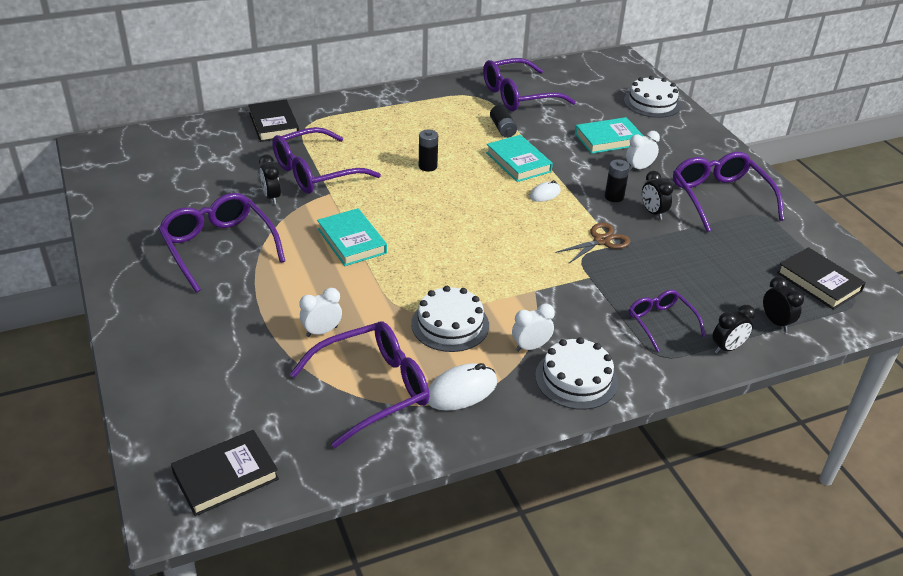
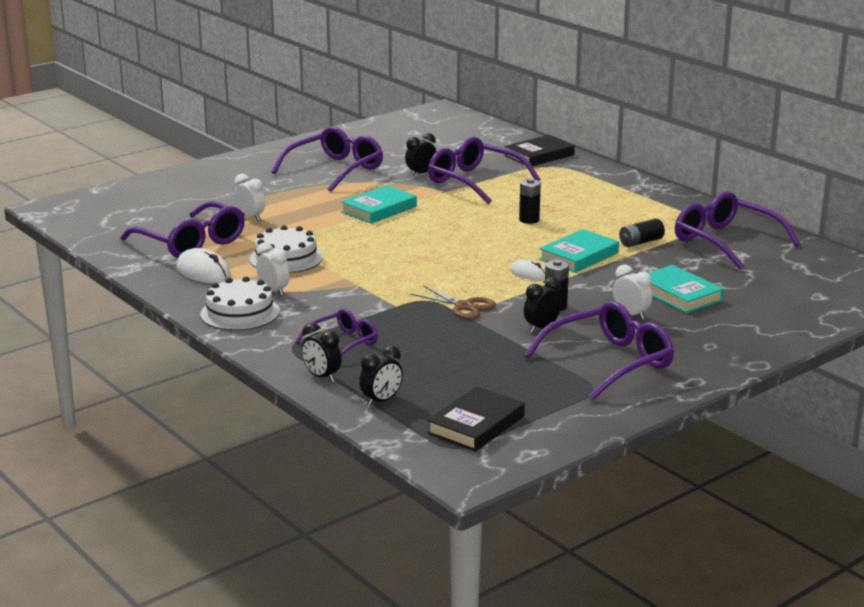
camera: 75 degrees right, 15 degrees down
(226, 476) = (85, 215): black book -> none
(652, 103) = (803, 312): white cake -> none

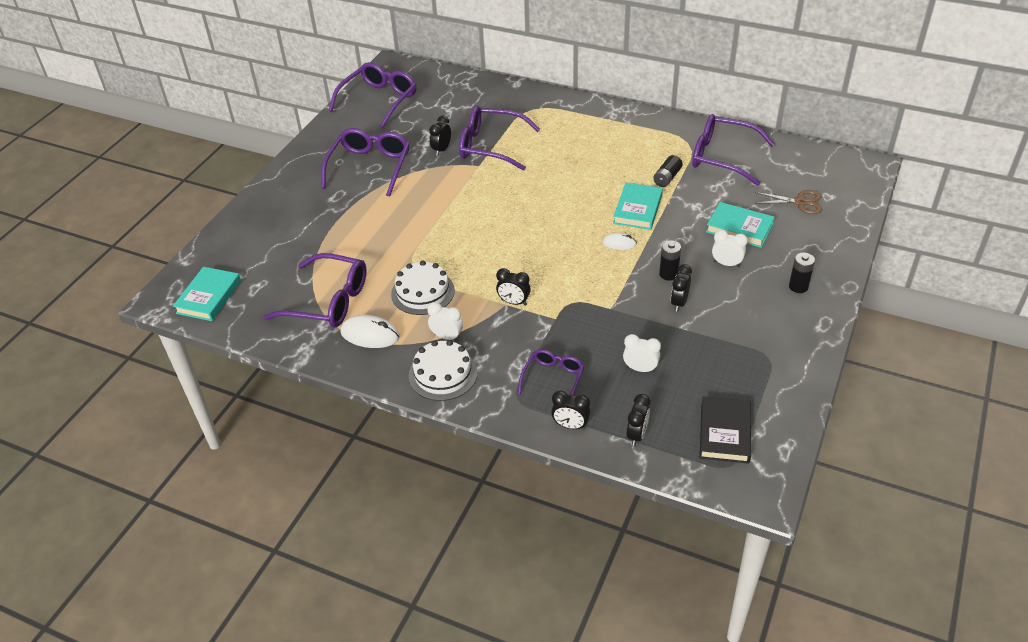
camera: 25 degrees left, 20 degrees up
(250, 217) = (350, 251): white clock -> white clock (640, 369)
(367, 286) = (514, 302): none -> black clock
(379, 209) = (445, 205): turquoise book -> turquoise book (209, 297)
(464, 306) = (605, 300): brown scissors -> brown scissors (800, 202)
(529, 220) = (568, 179): black battery -> black battery (798, 287)
(539, 155) = (513, 98): black book -> none
(610, 362) = (756, 323): purple glasses -> purple glasses (379, 100)

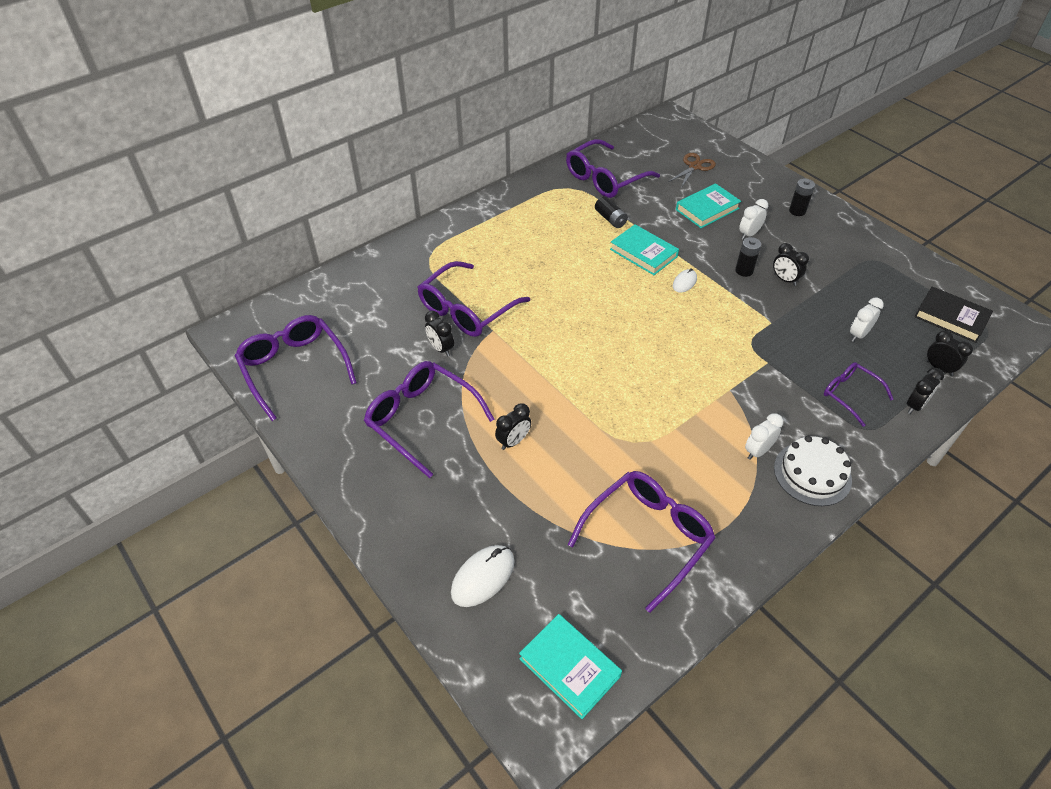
camera: 65 degrees left, 5 degrees up
(370, 335) = (724, 515): white mouse -> white mouse (483, 577)
(423, 292) = (677, 447): white cake -> none
(514, 302) = (730, 383): black clock -> black clock (513, 441)

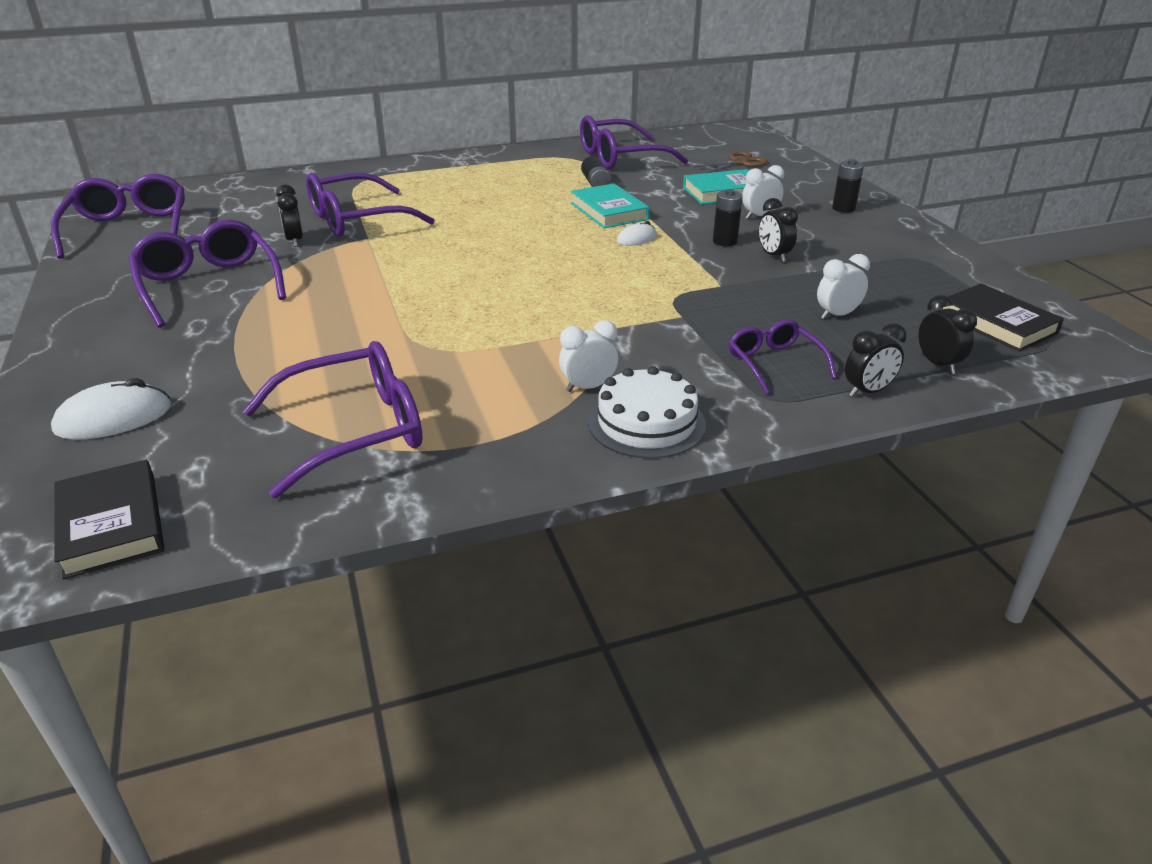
camera: 20 degrees right, 15 degrees down
(513, 441) = (288, 320): black clock -> none
(569, 667) = (111, 524): turquoise book -> black book

